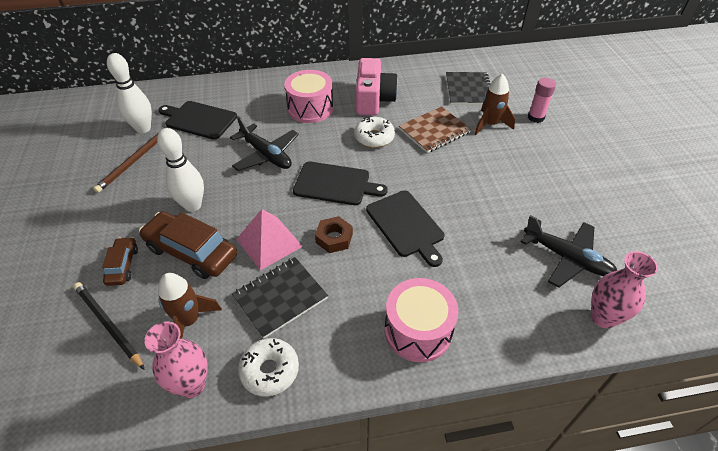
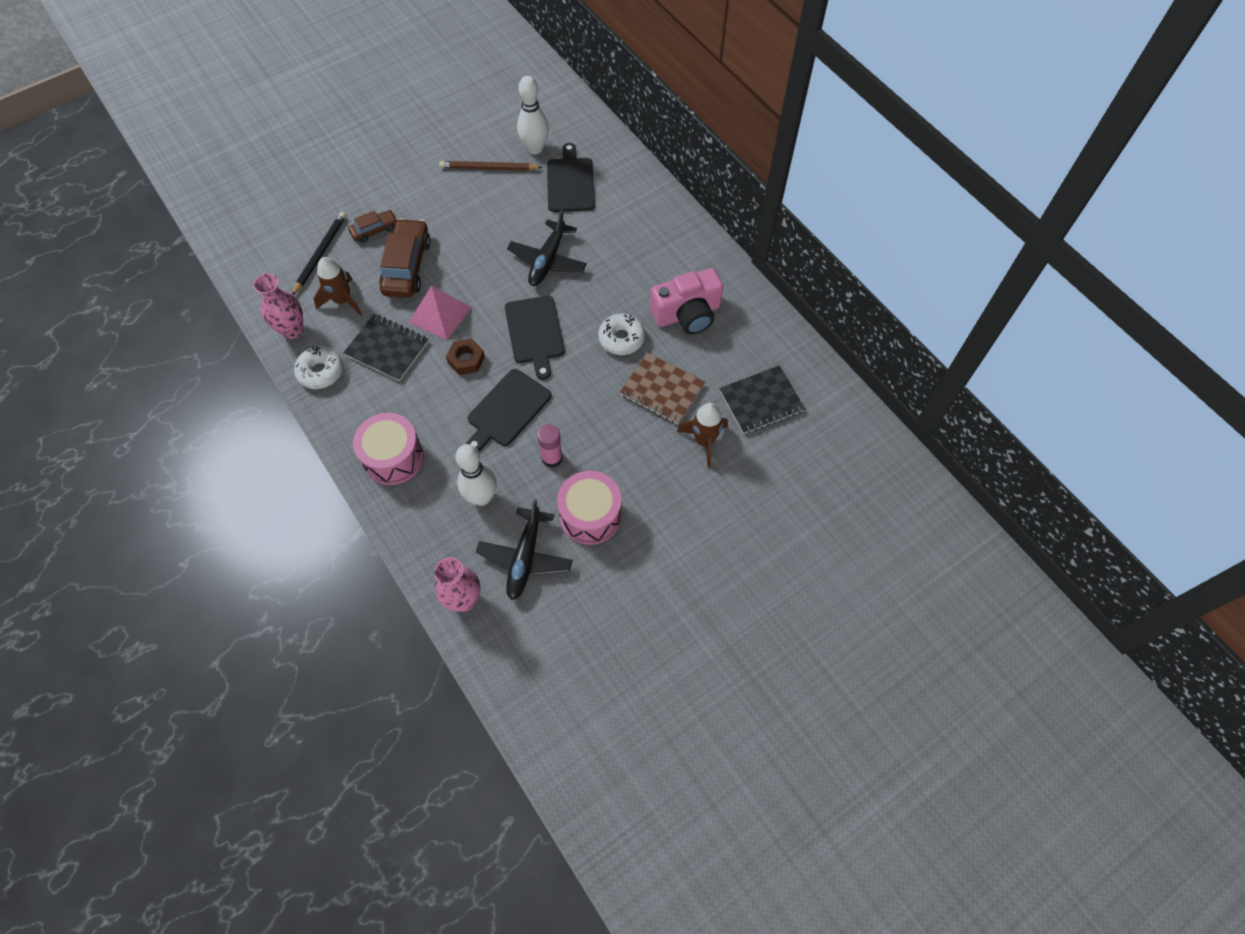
camera: 65 degrees right, 15 degrees up
(193, 205) = (457, 239): white bowling pin -> white bowling pin (481, 497)
(310, 108) = (639, 264): pink drum -> pink drum (590, 515)
(535, 117) = (744, 485): pink glue stick -> pink glue stick (552, 458)

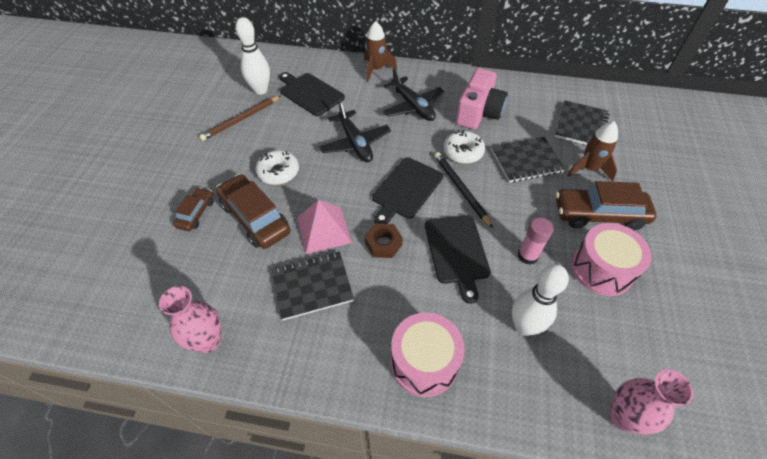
camera: 45 degrees left, 10 degrees down
(320, 254) = (165, 263): black pencil -> black pencil (460, 189)
(321, 372) = (276, 352): white donut -> white donut (278, 172)
(343, 300) = (229, 282): brown rocket -> brown rocket (376, 69)
(525, 558) = (610, 339): black plane -> black plane (413, 106)
(535, 332) = (406, 189): black cutting board -> black cutting board turned 90 degrees clockwise
(652, 480) = (599, 215): none -> brown car
(662, 389) = (526, 161): brown notebook -> black notebook

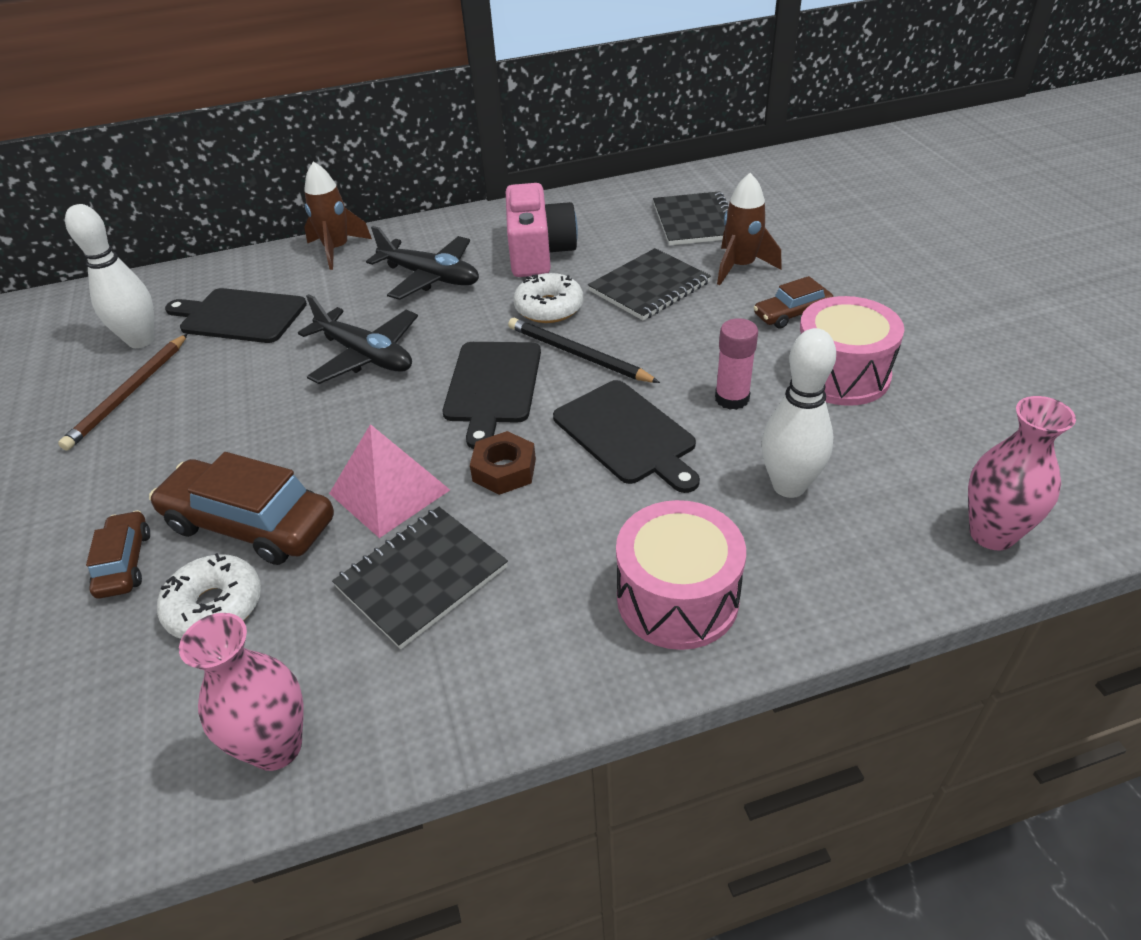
camera: 25 degrees left, 10 degrees down
(278, 172) = (252, 443): white donut -> white donut (215, 606)
(599, 215) = (792, 314): brown car -> brown car, size x0.55

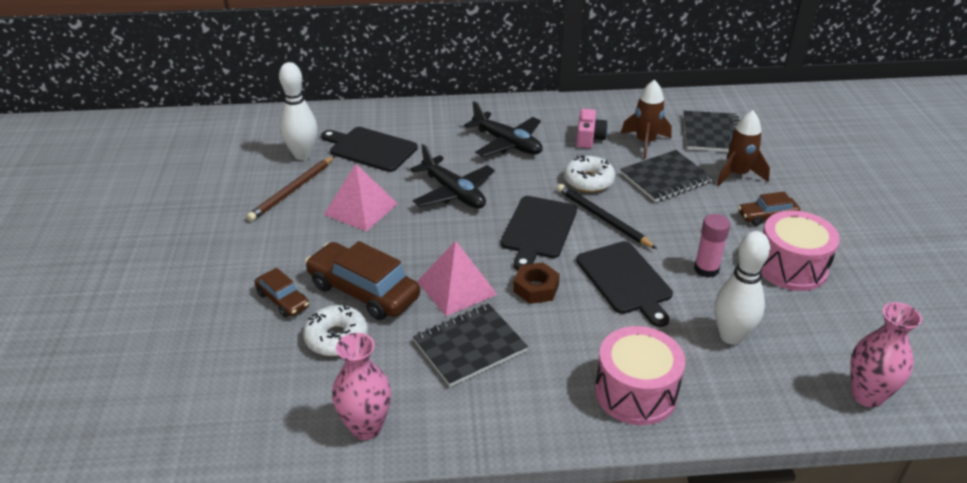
camera: 10 degrees right, 5 degrees down
(125, 563) = (283, 300): brown car -> brown car turned 135 degrees clockwise
(234, 402) = (361, 208): none -> pink pyramid
(337, 250) = (444, 111): brown rocket -> brown rocket (645, 142)
(538, 252) = (589, 138): pink camera -> pink camera, size x0.58

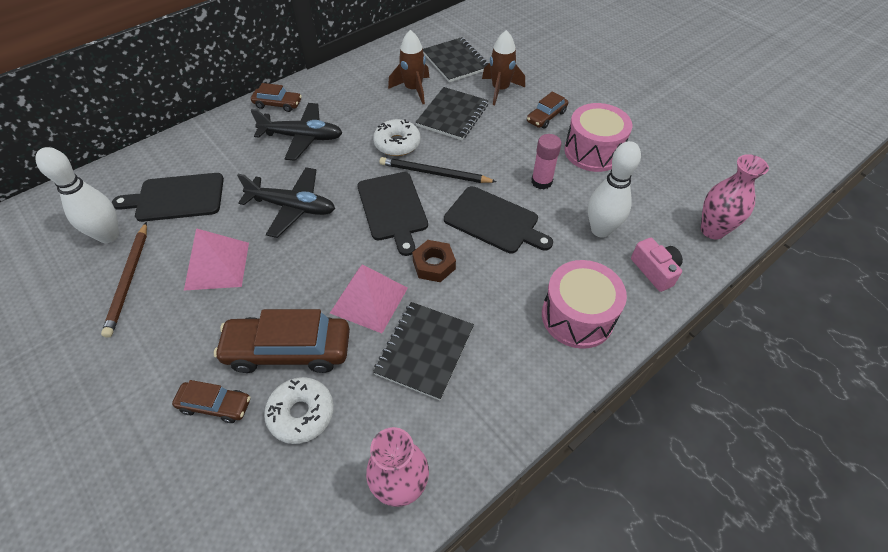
camera: 35 degrees left, 15 degrees up
(508, 110) = (278, 104): none -> brown car
(589, 138) = (367, 103): pink camera -> pink camera (655, 270)

